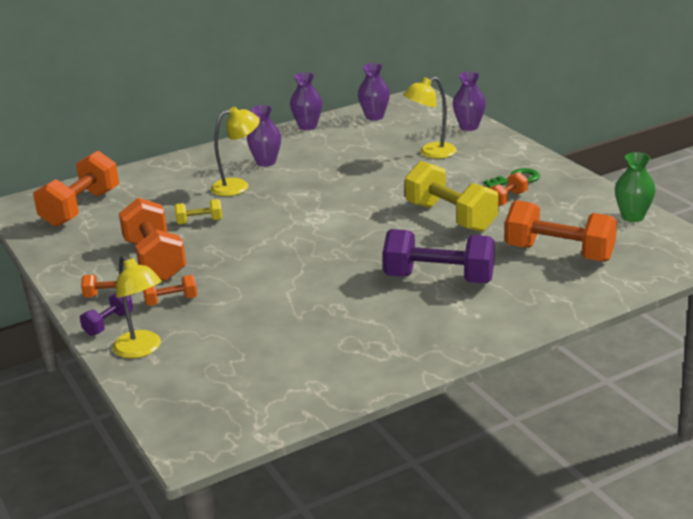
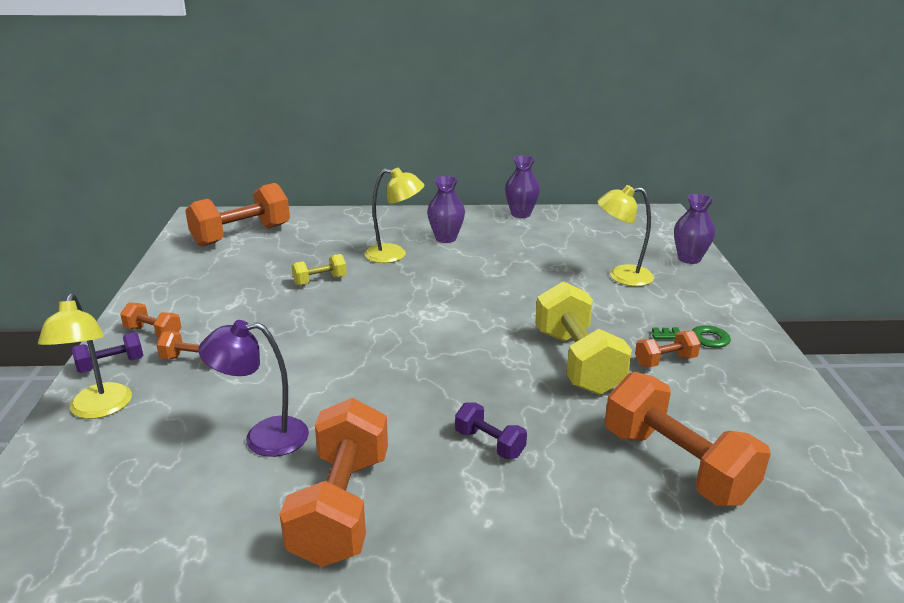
camera: 25 degrees right, 0 degrees up
(155, 260) = (235, 308): orange dumbbell -> orange dumbbell (341, 507)
(199, 222) = (320, 280): yellow dumbbell -> yellow dumbbell turned 45 degrees counterclockwise
(287, 324) = (263, 437): none -> purple lamp
(374, 117) = (596, 221): purple vase -> none
(439, 279) = (489, 443): purple dumbbell -> purple dumbbell, size x0.49
(632, 217) = (823, 445): green vase -> none

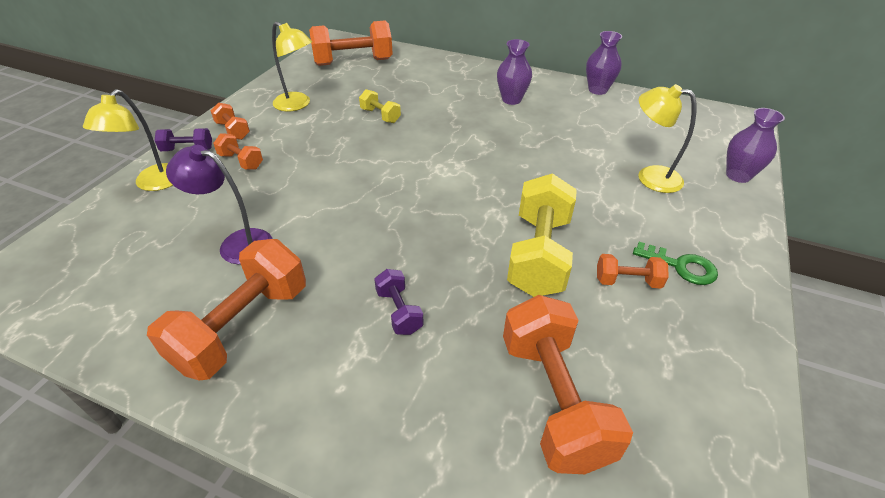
camera: 25 degrees right, 15 degrees up
(320, 280) = (380, 116): yellow dumbbell -> yellow dumbbell turned 45 degrees clockwise
(394, 255) = (456, 106): yellow lamp -> yellow lamp (297, 105)

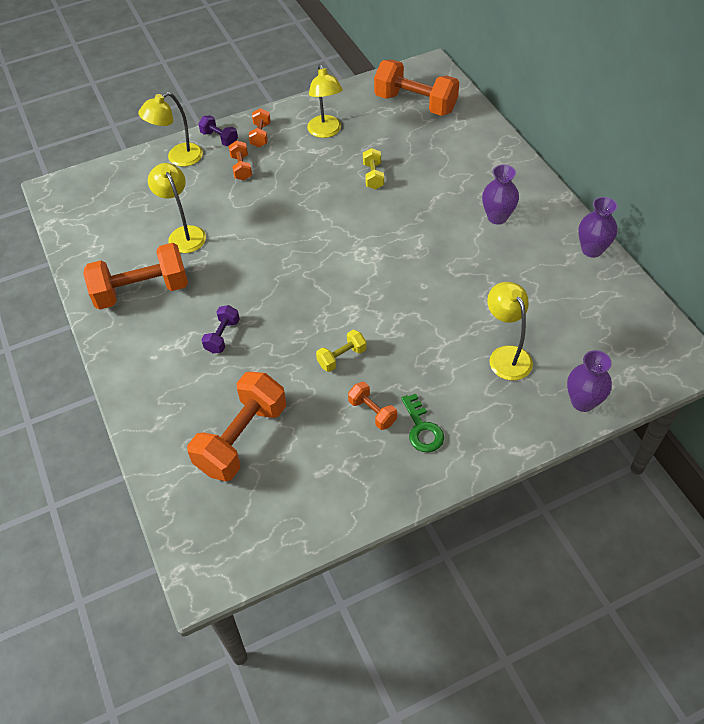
camera: 45 degrees right, 10 degrees up
(236, 243) = (184, 234): purple lamp -> yellow lamp
(539, 255) = (342, 357): yellow dumbbell -> yellow dumbbell, size x0.49

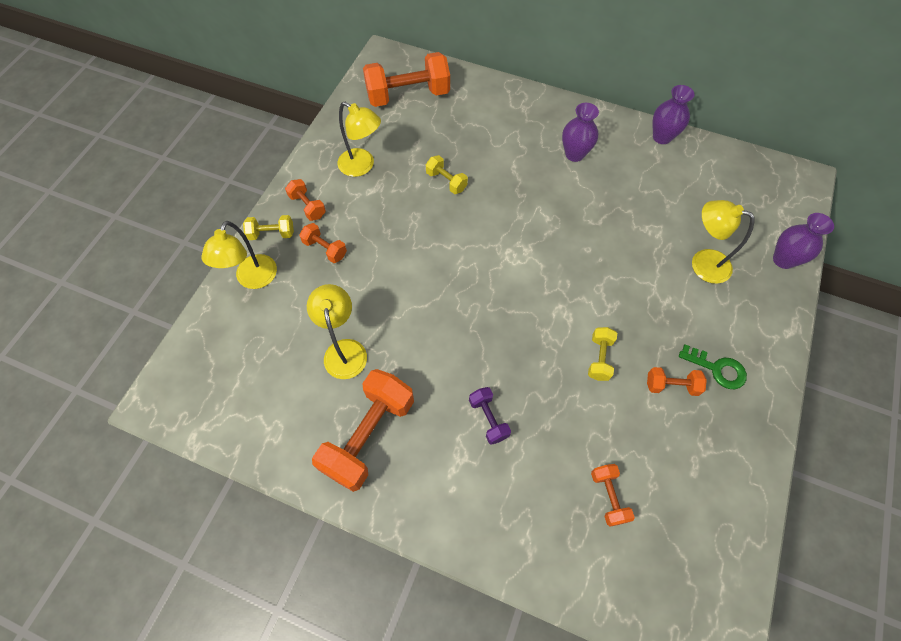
camera: 45 degrees left, 10 degrees up
(184, 234) = (344, 350): yellow lamp -> yellow lamp turned 60 degrees clockwise
(219, 138) = (272, 234): purple dumbbell -> yellow dumbbell
(242, 438) = (608, 496): orange dumbbell -> orange dumbbell, size x0.49

